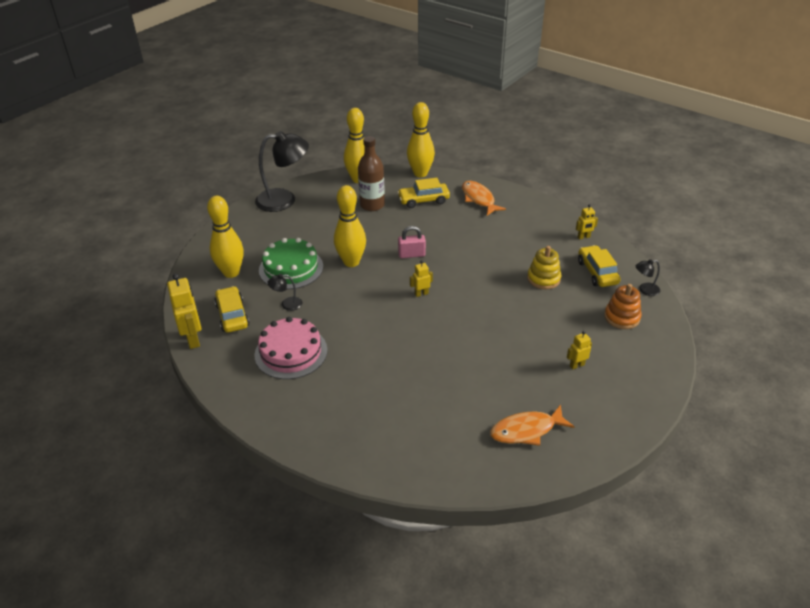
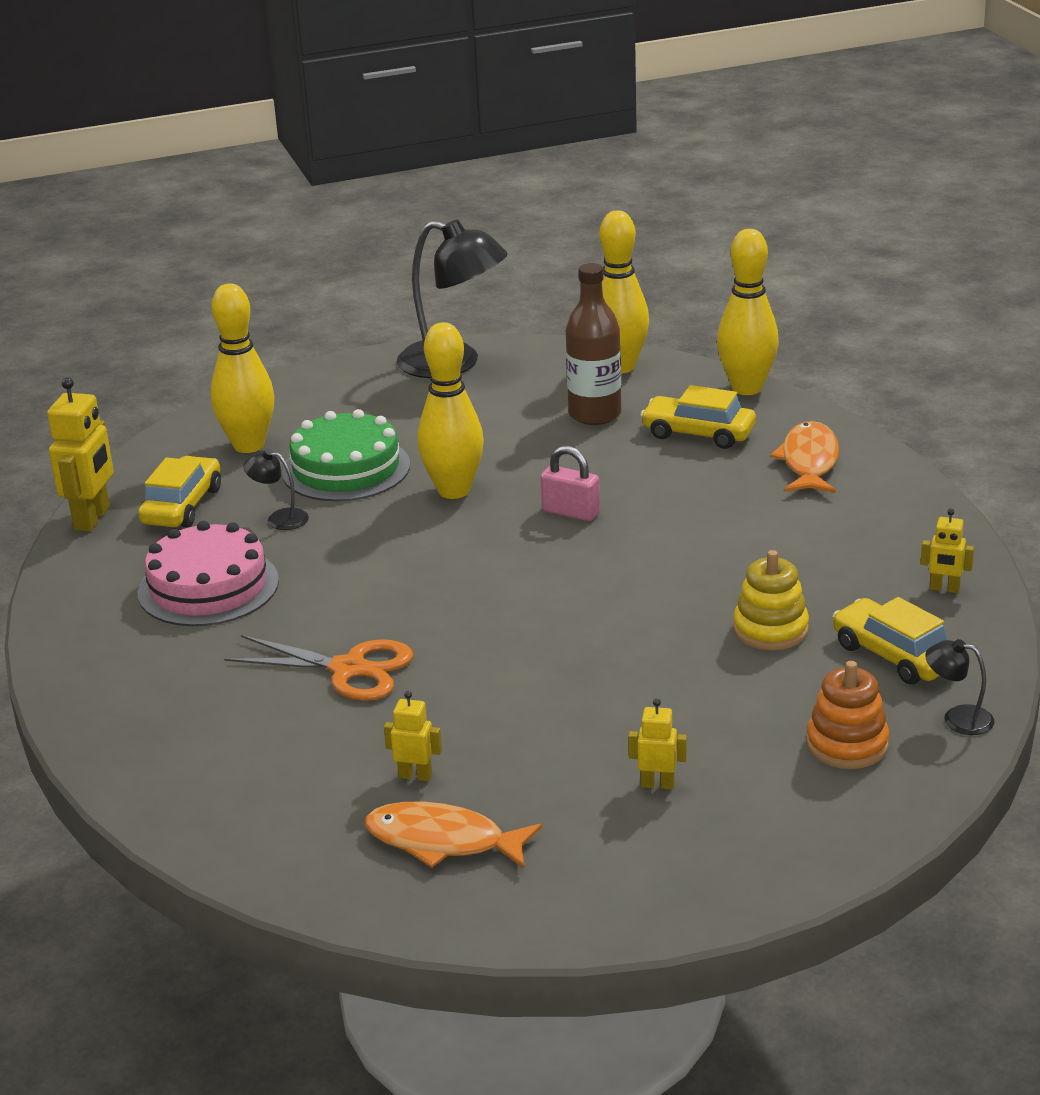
camera: 35 degrees right, 10 degrees down
(400, 367) = (349, 669): none -> orange scissors
(421, 294) = (514, 577): yellow robot -> yellow robot (415, 776)
(597, 272) = (894, 655): yellow car -> yellow car turned 60 degrees counterclockwise

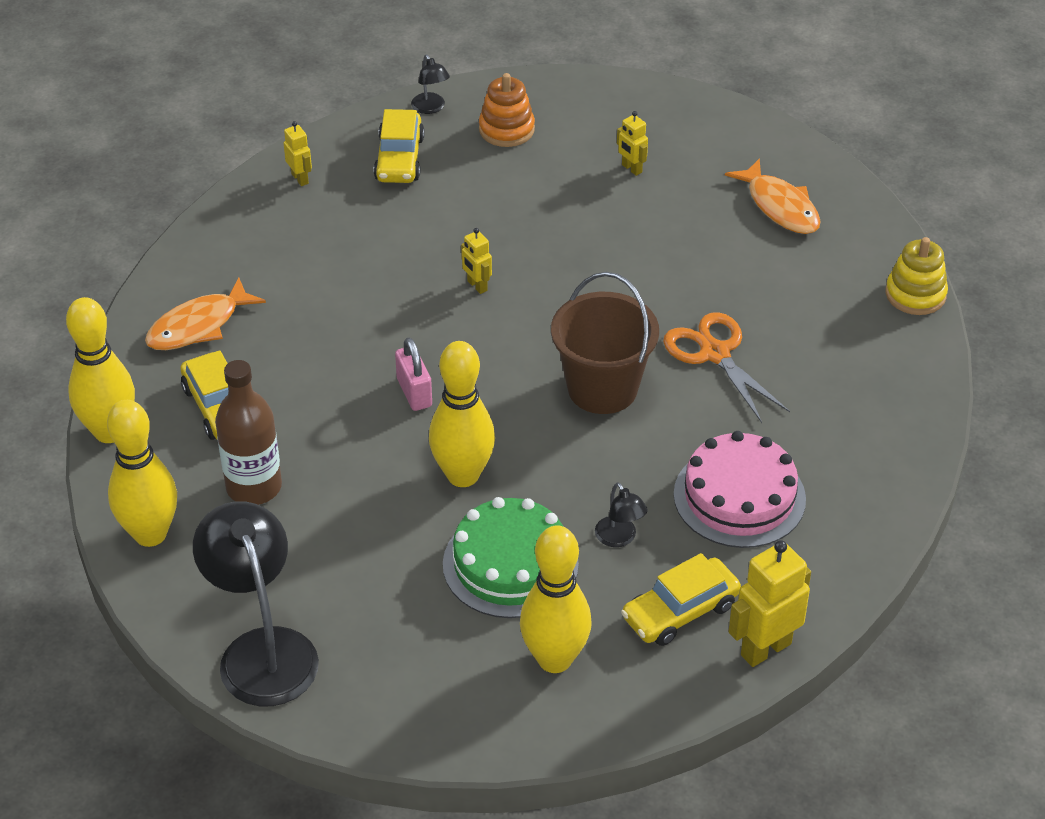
camera: 140 degrees left, 15 degrees up
(415, 776) = (753, 253): yellow robot -> yellow robot (477, 286)
(419, 593) = (602, 388): none -> brown bucket
(770, 630) = (436, 217): yellow stacking toy -> yellow stacking toy (915, 294)

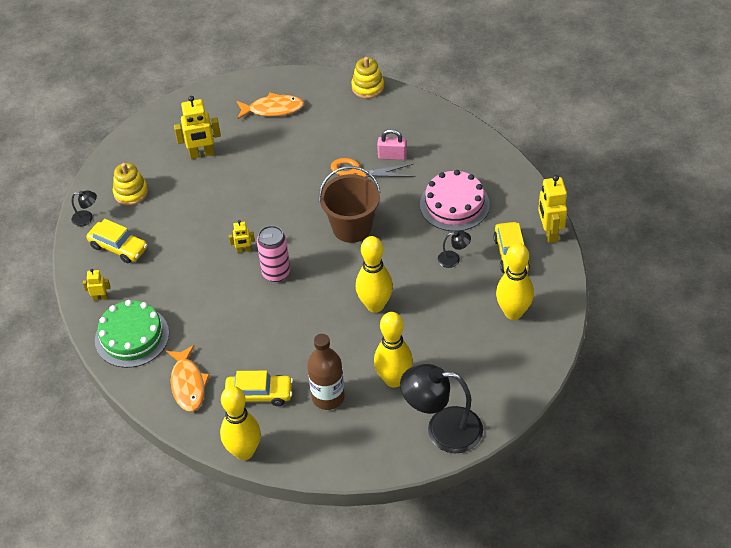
camera: 60 degrees left, 5 degrees up
(150, 534) = (333, 455): yellow bowling pin -> yellow bowling pin (394, 379)
(414, 392) = (304, 304): pink padlock -> pink padlock (392, 156)
(456, 337) = (276, 273): none -> pink can
(506, 129) = (131, 192): orange stacking toy -> yellow stacking toy
(510, 564) = (445, 307): green cake -> green cake (132, 336)
(631, 169) = (202, 154): yellow robot -> yellow robot, size x1.86

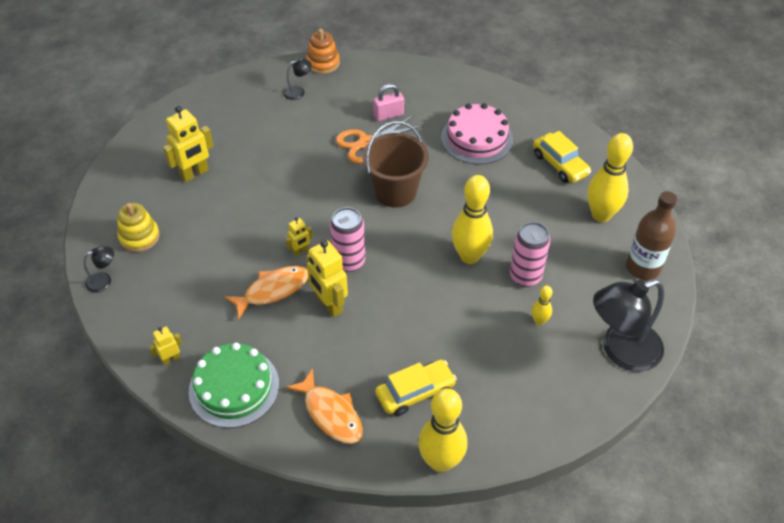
camera: 30 degrees left, 0 degrees up
(118, 247) = (159, 297): yellow car -> none
(273, 109) = (242, 110): orange fish -> orange fish (272, 290)
(328, 397) = (487, 365): brown bottle -> brown bottle (642, 268)
(367, 87) = (323, 63): yellow stacking toy -> orange stacking toy
(394, 379) = (539, 321): yellow bowling pin -> yellow bowling pin, size x0.47
(409, 339) = (525, 276): none -> pink can
(453, 259) = (512, 187): black lamp -> black lamp (298, 91)
(549, 233) = (579, 134): yellow robot -> yellow robot (329, 305)

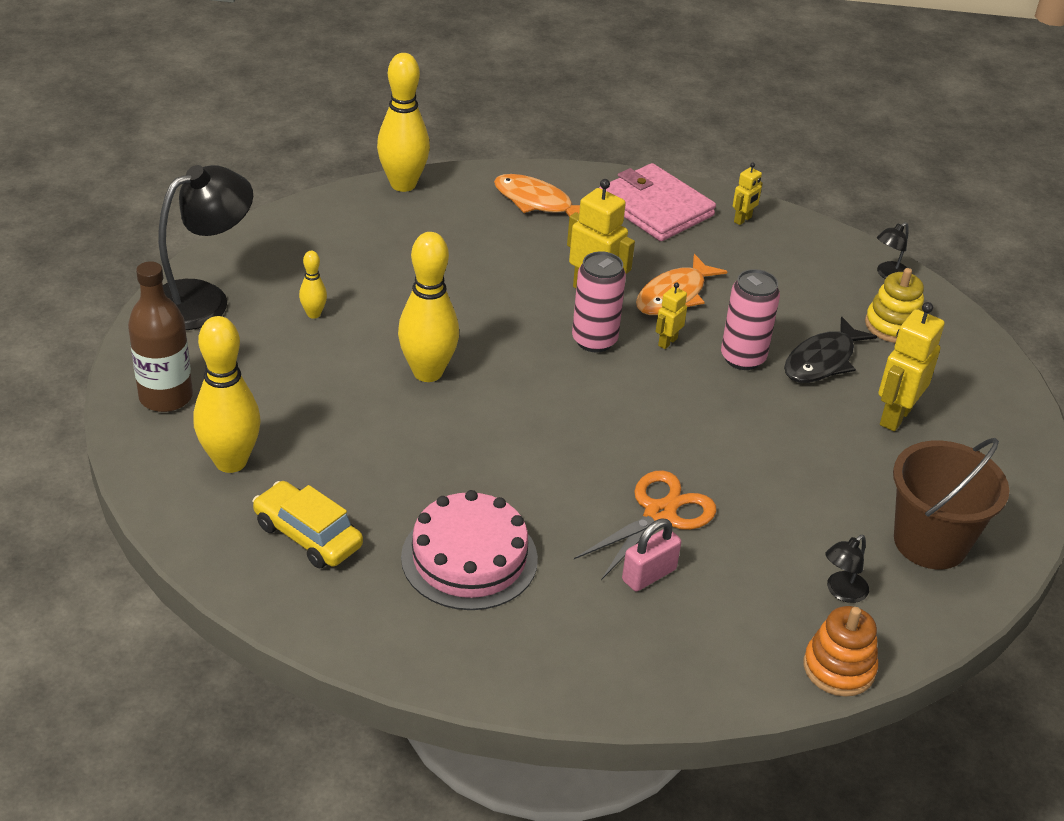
camera: 160 degrees right, 10 degrees down
(208, 218) = (822, 361): none -> black fish
(234, 387) = (655, 208): green cake -> pink wallet
(395, 191) = (573, 442): brown bucket -> brown bucket (930, 542)
(415, 392) = (450, 230): yellow car -> none
(525, 276) = (341, 360): pink can -> pink can (743, 358)

